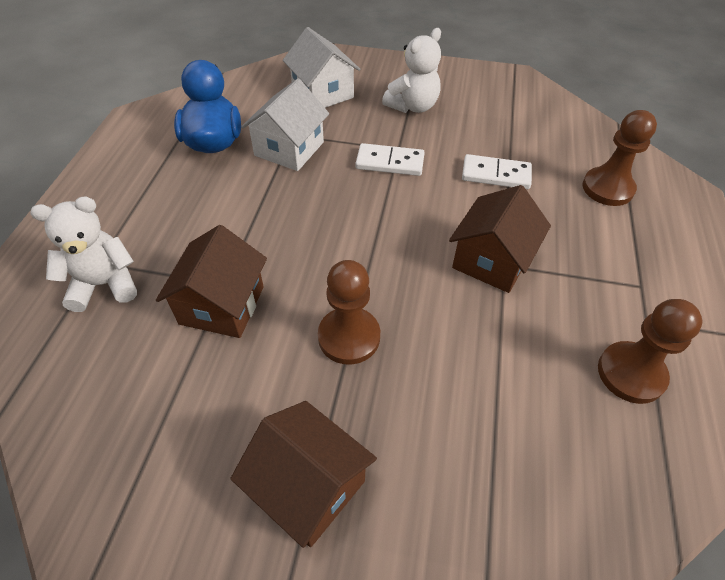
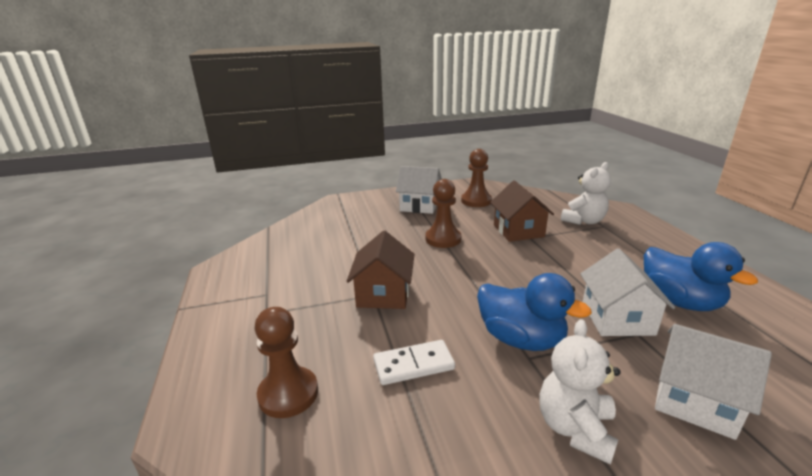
camera: 155 degrees right, 25 degrees down
(308, 486) = (419, 205): brown house -> white house
(390, 162) = (521, 339): white domino -> blue duck
(631, 373) = (281, 268): brown pawn -> brown pawn (476, 201)

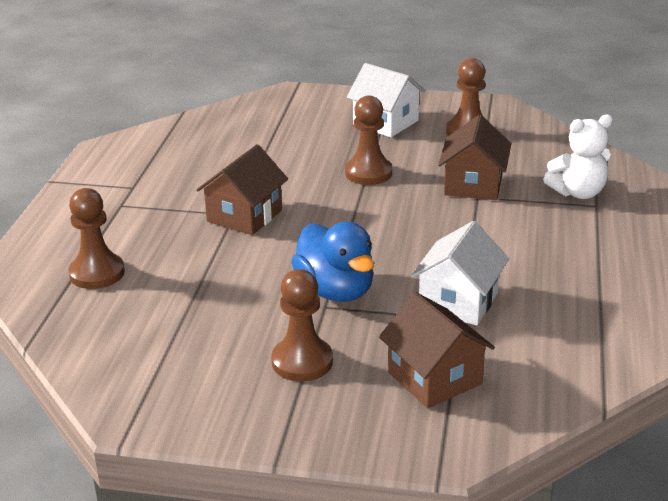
camera: 25 degrees right, 5 degrees up
(413, 365) = (215, 282): white domino -> none
(575, 428) = (302, 361): white teddy bear -> brown pawn
(679, 301) = (554, 306): blue duck -> none
(695, 400) = (434, 378): white house -> brown house

